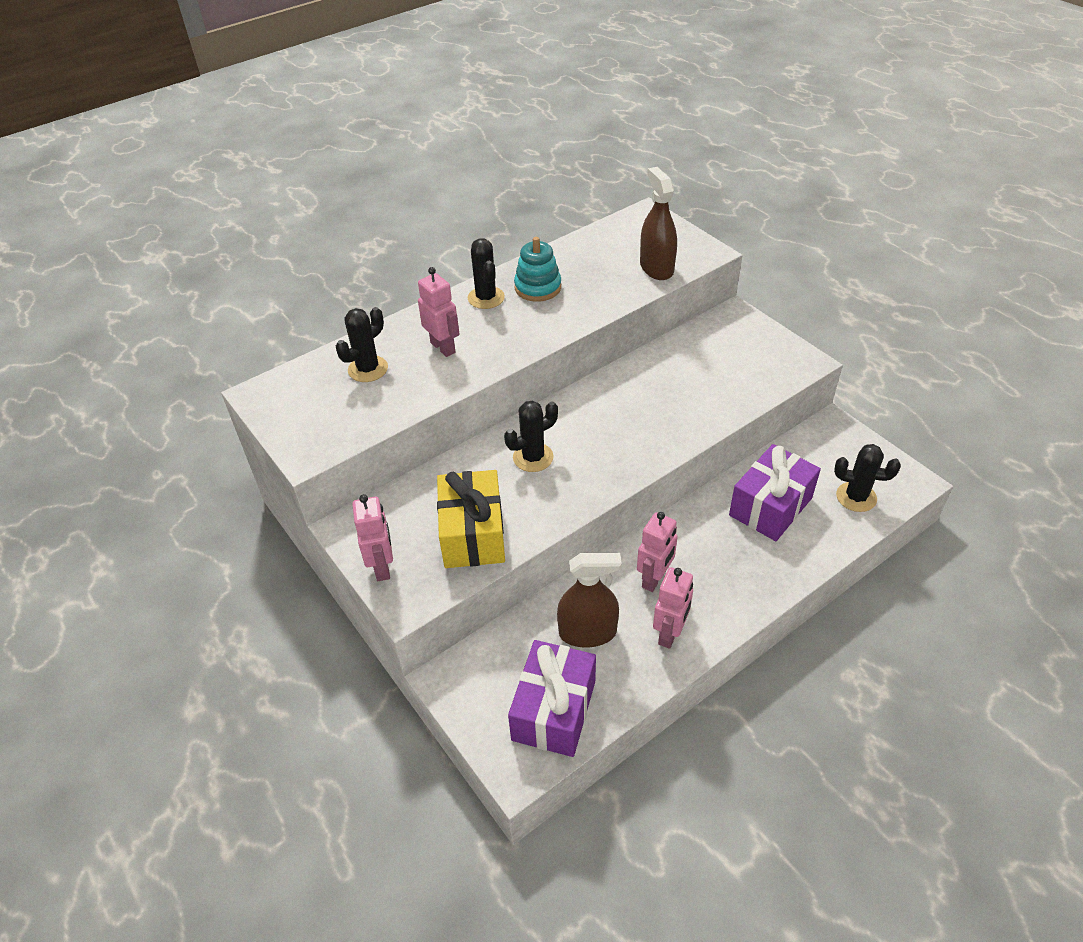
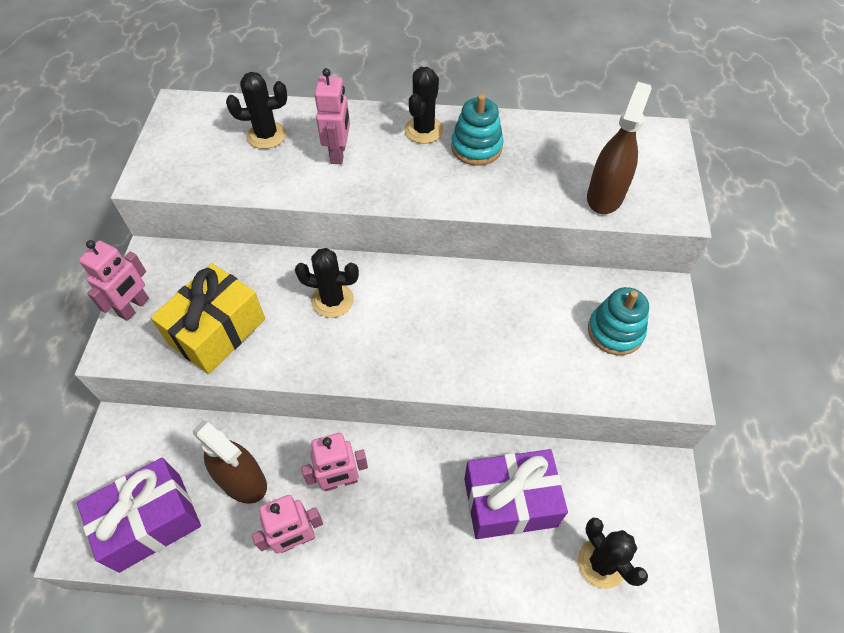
camera: 40 degrees right, 10 degrees up
(734, 353) = (615, 331): none -> turquoise stacking toy

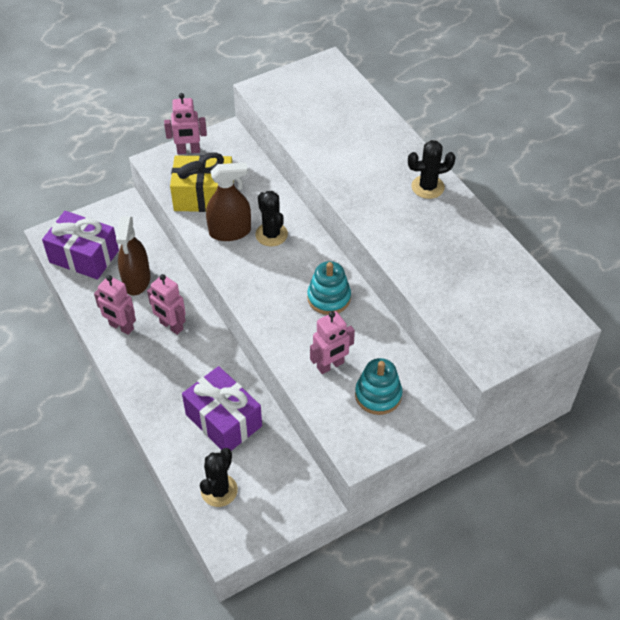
camera: 55 degrees right, 5 degrees down
(266, 135) = (344, 116): black cactus -> none
(338, 153) = (363, 158): pink robot -> pink robot (330, 365)
(476, 147) = (439, 222): turquoise stacking toy -> turquoise stacking toy (329, 298)
(605, 196) = (462, 313): brown spray bottle -> brown spray bottle (230, 231)

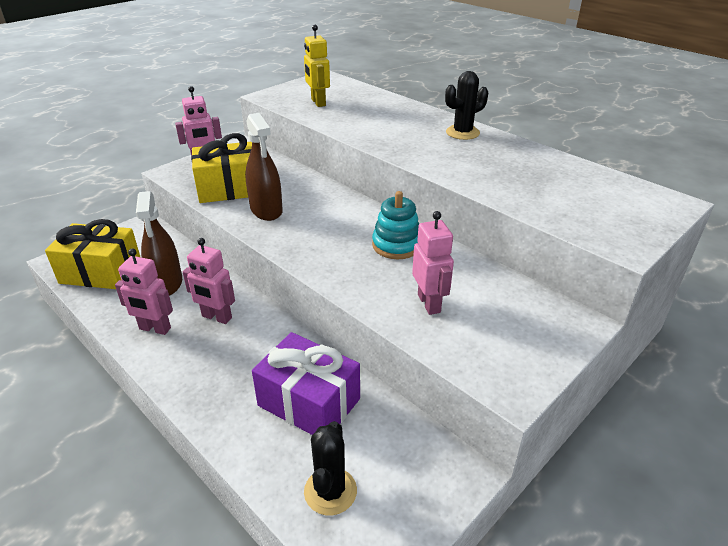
camera: 15 degrees left, 15 degrees down
(84, 256) = (101, 272): purple gift -> yellow gift
(230, 231) = (266, 210): brown spray bottle -> brown spray bottle turned 90 degrees clockwise
(271, 234) = (312, 206): black cactus -> none
(306, 110) = (318, 102): none -> yellow robot
(330, 365) = (429, 303): pink robot -> pink robot turned 60 degrees counterclockwise
(378, 395) = (500, 322): turquoise stacking toy -> none

